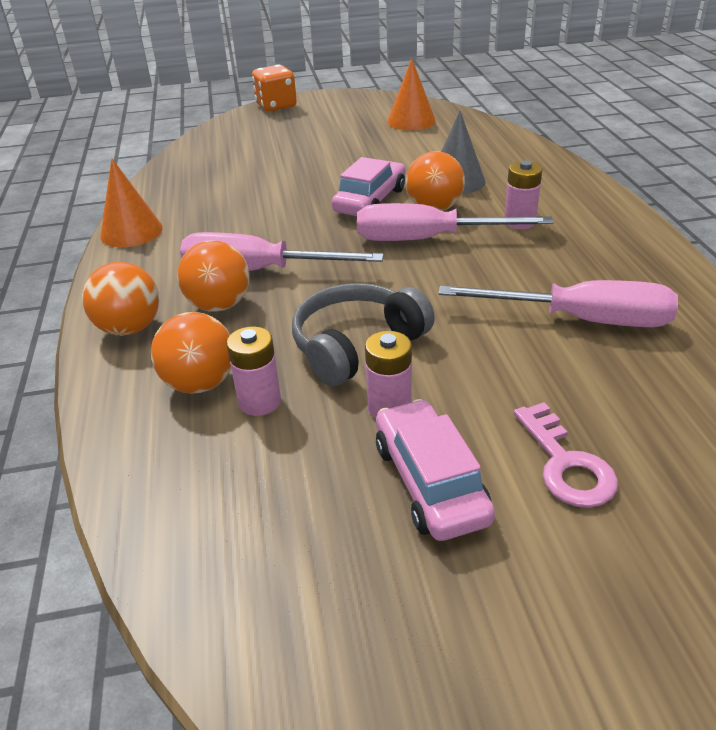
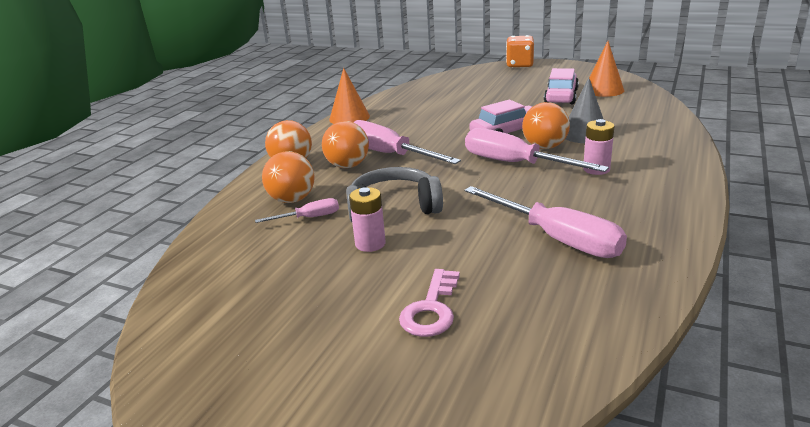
camera: 35 degrees right, 10 degrees down
(259, 402) = (309, 218): pink battery -> pink screwdriver
(430, 482) = (343, 286): pink car -> pink car (561, 96)

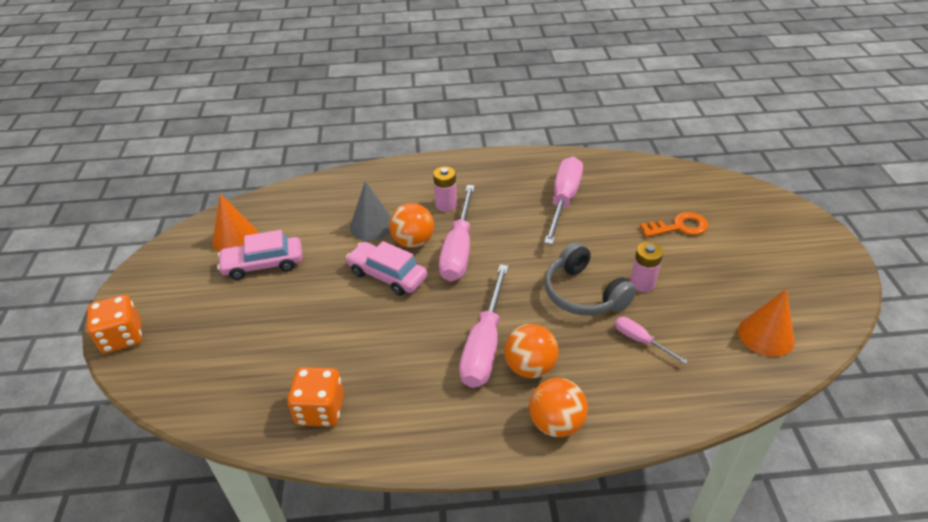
camera: 120 degrees left, 15 degrees up
(292, 200) = (623, 372): orange ball -> none
(349, 117) = (391, 445): orange cone -> orange cone (766, 335)
(400, 104) = (320, 410): none -> orange dice
(431, 309) = (679, 227): pink key -> orange key

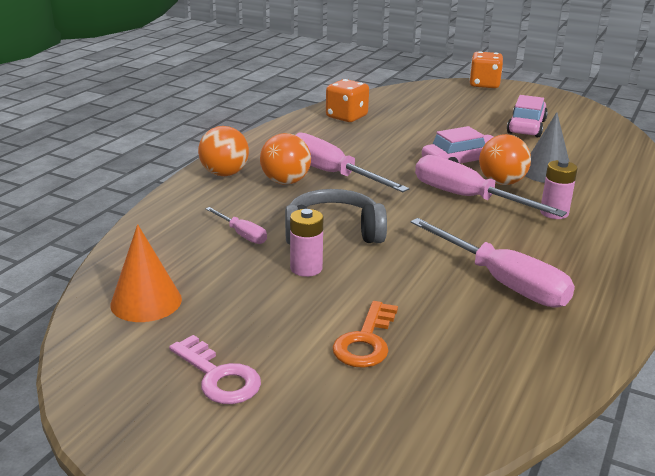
camera: 120 degrees right, 15 degrees down
(235, 238) = (574, 124): orange cone -> none
(640, 340) = (242, 234): pink screwdriver -> pink screwdriver turned 60 degrees clockwise
(772, 263) = (219, 376): none -> pink key

